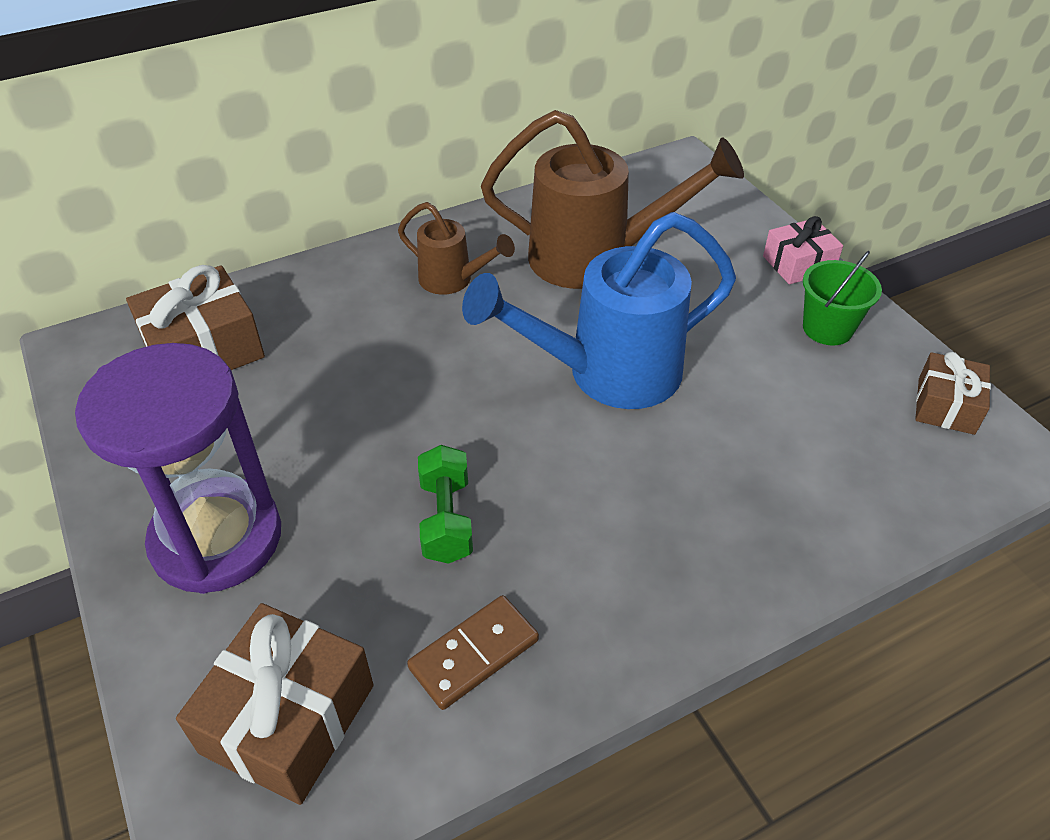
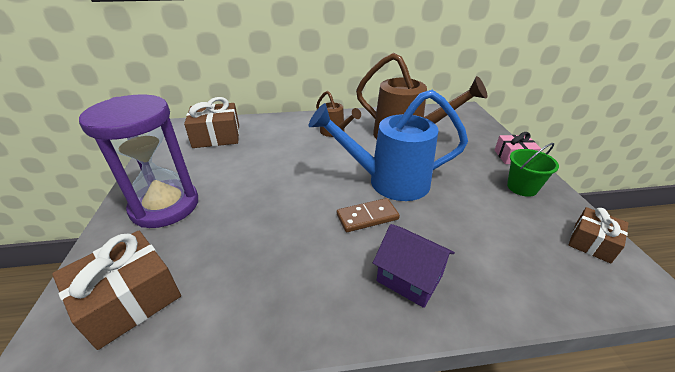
camera: 20 degrees right, 10 degrees down
(446, 519) = (271, 225): green dumbbell -> none
(474, 654) = (242, 297): brown domino -> brown domino (367, 217)
(711, 543) = (409, 278): none -> purple house

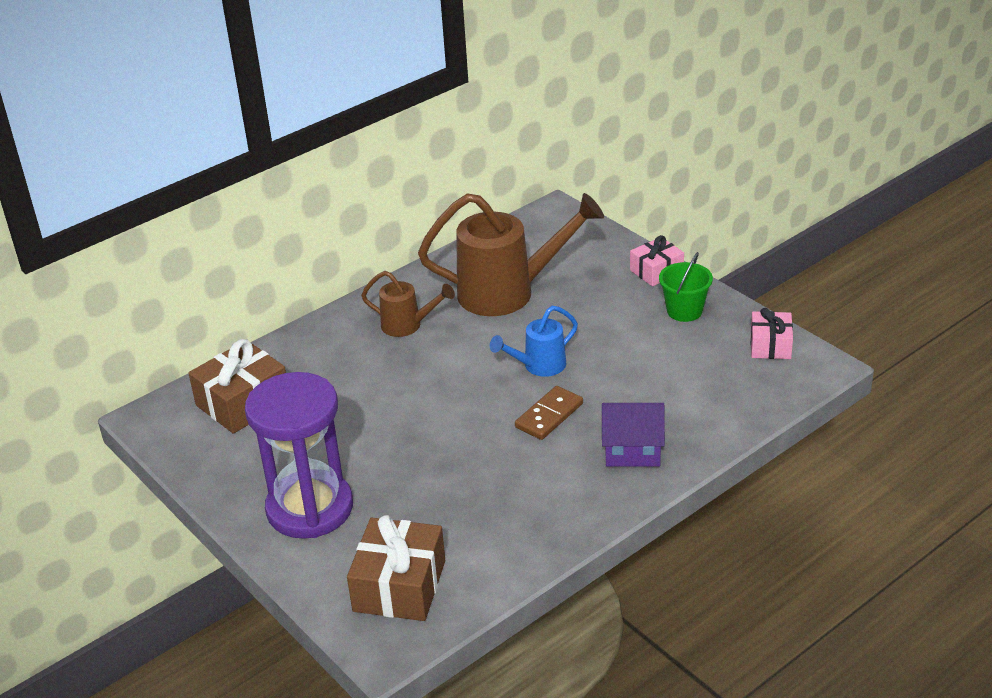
camera: 30 degrees left, 0 degrees up
(389, 182) = (539, 366): blue watering can -> blue watering can, size x0.52
(592, 242) = (770, 345): brown gift -> pink gift

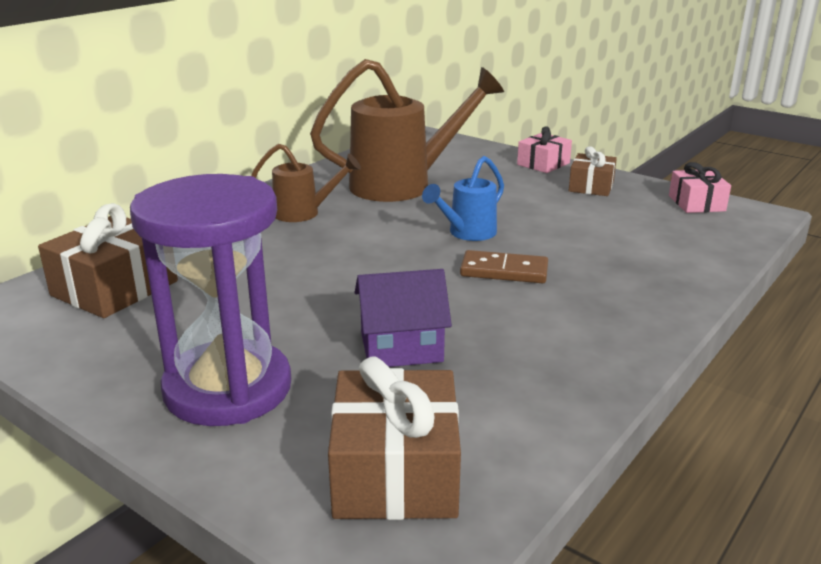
camera: 15 degrees left, 10 degrees down
(549, 415) = (504, 271): brown domino -> brown domino turned 75 degrees clockwise
(632, 450) = (622, 293): purple house -> purple house (401, 347)
(684, 311) = (591, 186): green bucket -> brown gift

